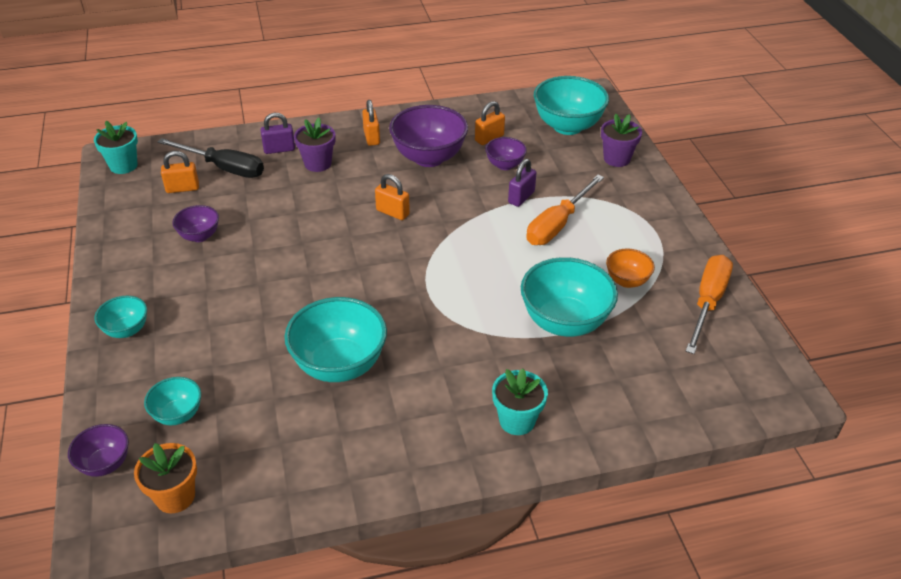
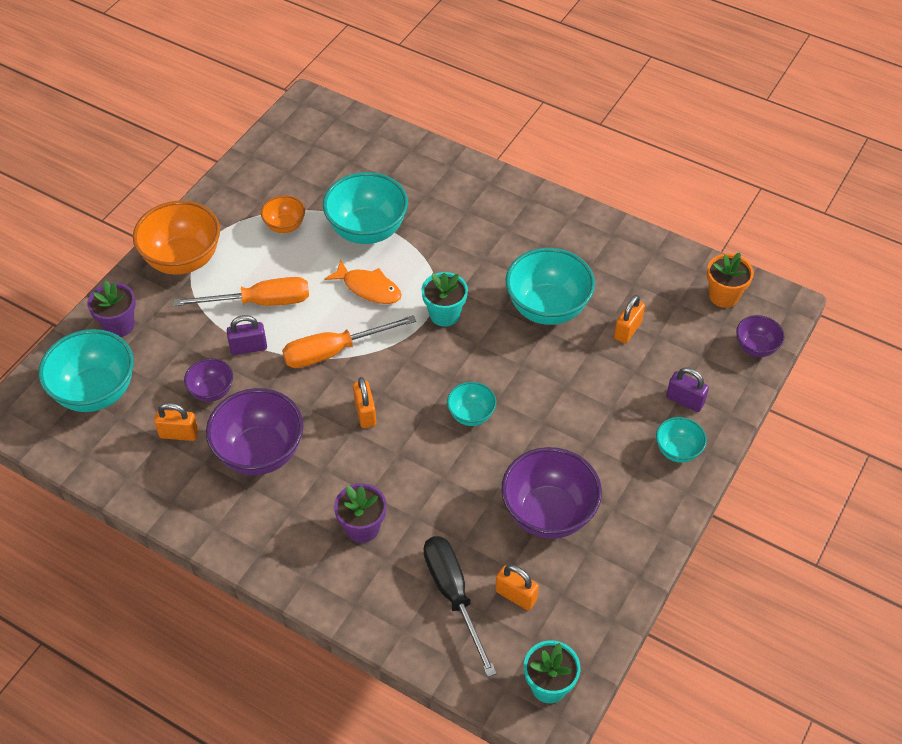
camera: 135 degrees left, 10 degrees up
(178, 414) = (685, 349): turquoise bowl -> turquoise bowl (471, 415)
(199, 236) = (548, 513): purple bowl -> purple bowl, size x1.89
(279, 149) = (377, 581): purple padlock -> purple padlock (685, 400)
(371, 137) = (275, 525): orange padlock -> orange padlock (627, 330)
(499, 282) = (368, 288): none -> orange fish
(517, 420) = (478, 198): turquoise flower pot -> turquoise flower pot (444, 314)
(650, 213) = (183, 260): none -> orange bowl
(708, 302) = (260, 176): orange screwdriver -> orange screwdriver (334, 351)

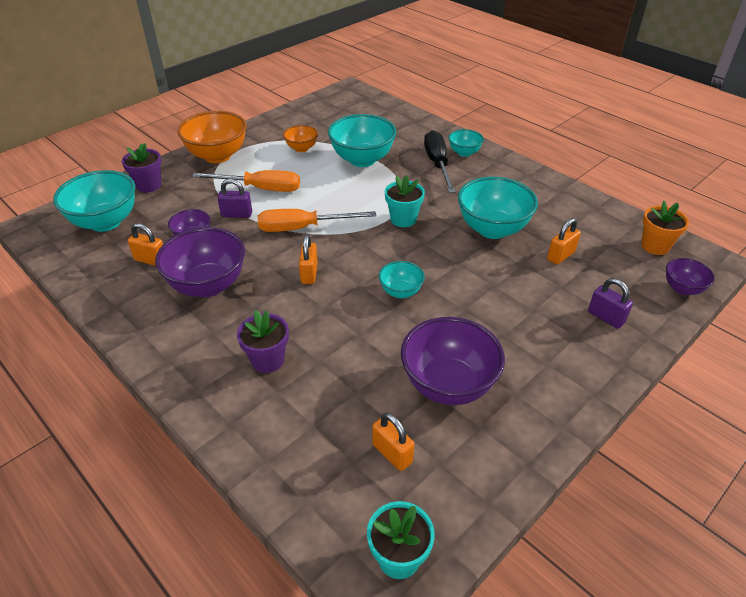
camera: 15 degrees right, 10 degrees down
(368, 288) = (348, 193): orange fish -> none
(453, 595) = (329, 438): black screwdriver -> black screwdriver (437, 164)
(677, 451) = (591, 357): turquoise bowl -> turquoise bowl (464, 153)

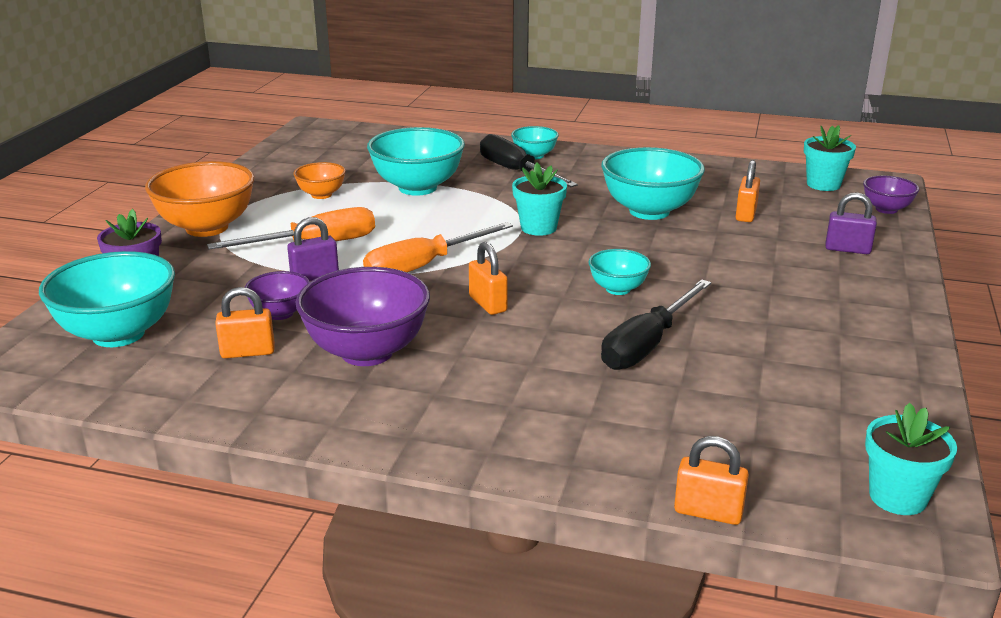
camera: 30 degrees left, 15 degrees down
(267, 360) = (540, 394): purple flower pot -> none
(371, 347) = (647, 344): none -> black screwdriver
(392, 453) = (784, 421): orange padlock -> orange padlock (708, 512)
(448, 385) = (768, 348): purple bowl -> none
(655, 246) = (823, 184): orange flower pot -> turquoise flower pot

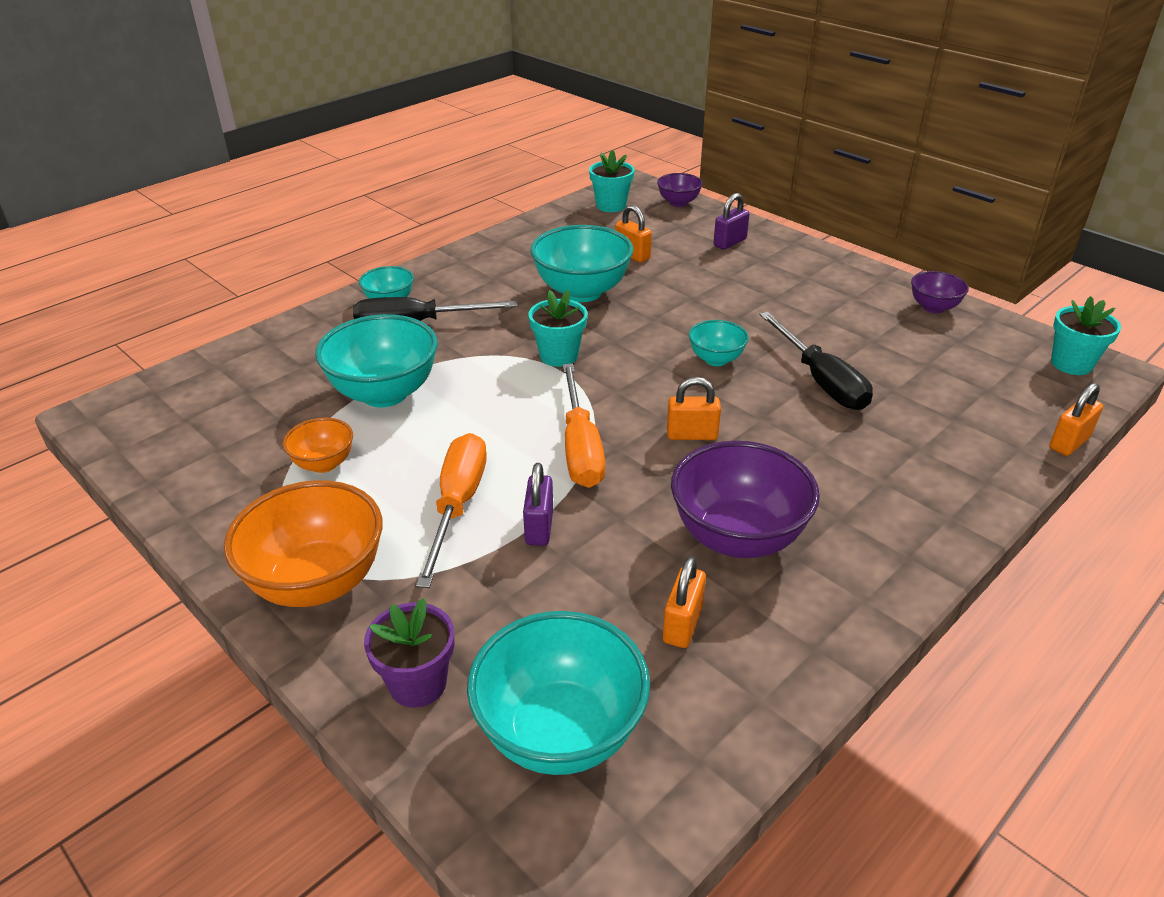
camera: 60 degrees left, 10 degrees up
(280, 313) = (609, 576): purple bowl -> purple bowl (933, 307)

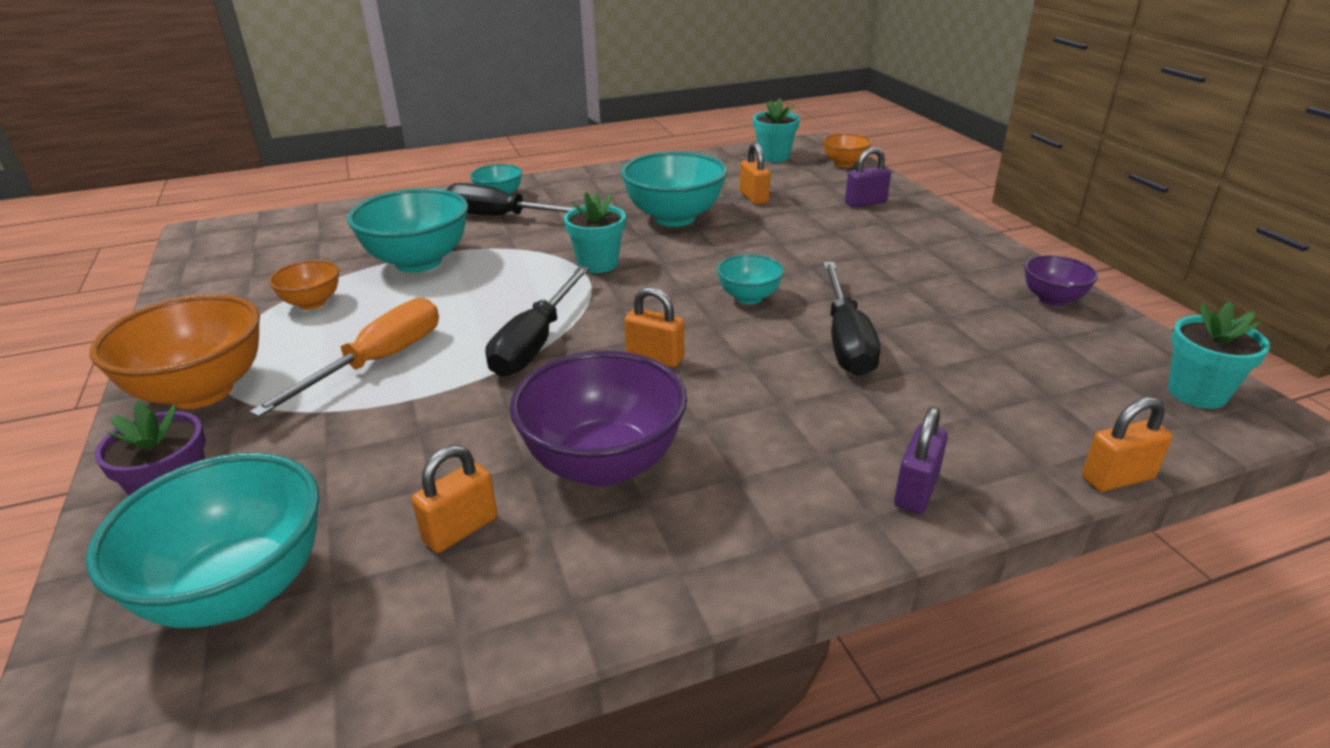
camera: 25 degrees right, 5 degrees down
(539, 527) = (425, 399): purple padlock -> purple padlock (916, 491)
(580, 447) = (535, 342): orange screwdriver -> black screwdriver
(678, 203) = (844, 164): purple bowl -> orange bowl

